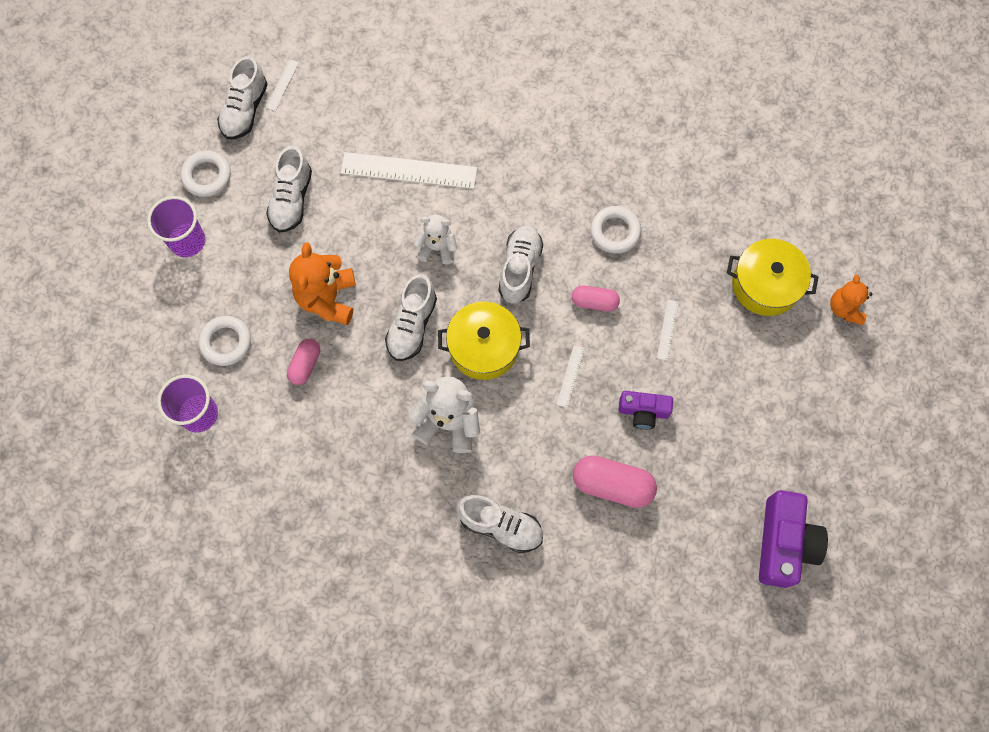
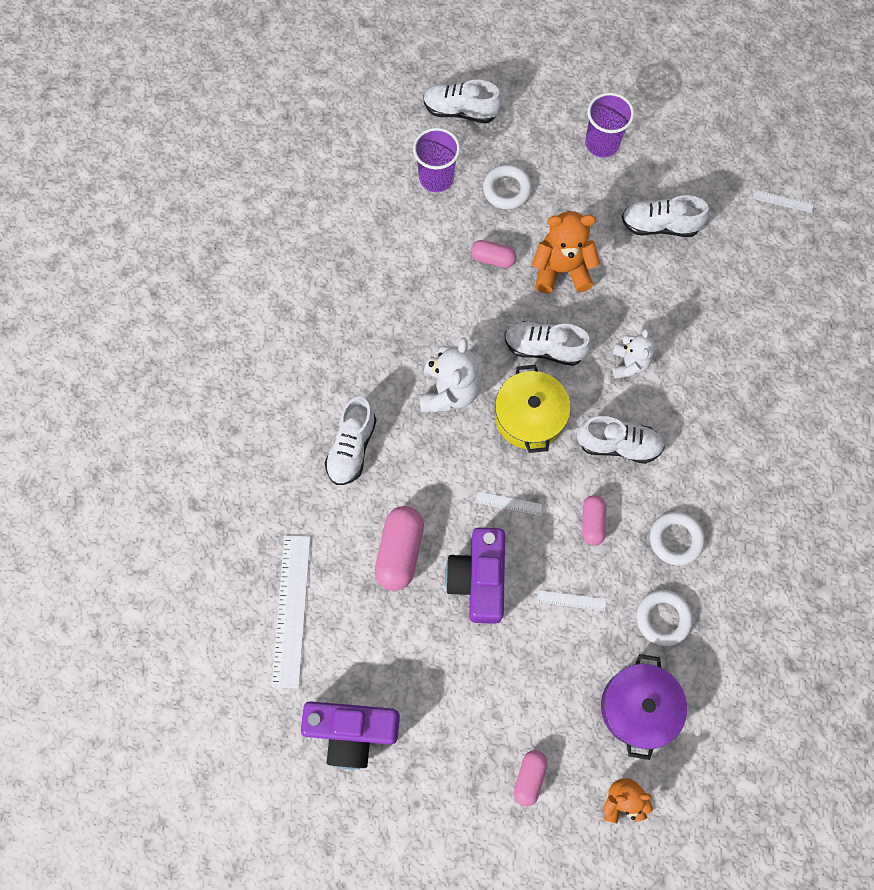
camera: 85 degrees right, 0 degrees up
(207, 176) = (671, 150): white ring -> white ring (663, 618)
(245, 110) = (748, 172): white shoe -> white shoe (460, 111)
(409, 170) = (710, 328): white ruler -> white ruler (291, 610)
(643, 412) = (479, 579): purple camera -> purple camera, size x1.68
(765, 285) = (638, 707): yellow pot -> purple pot
(826, 385) = (529, 777): none -> pink capsule

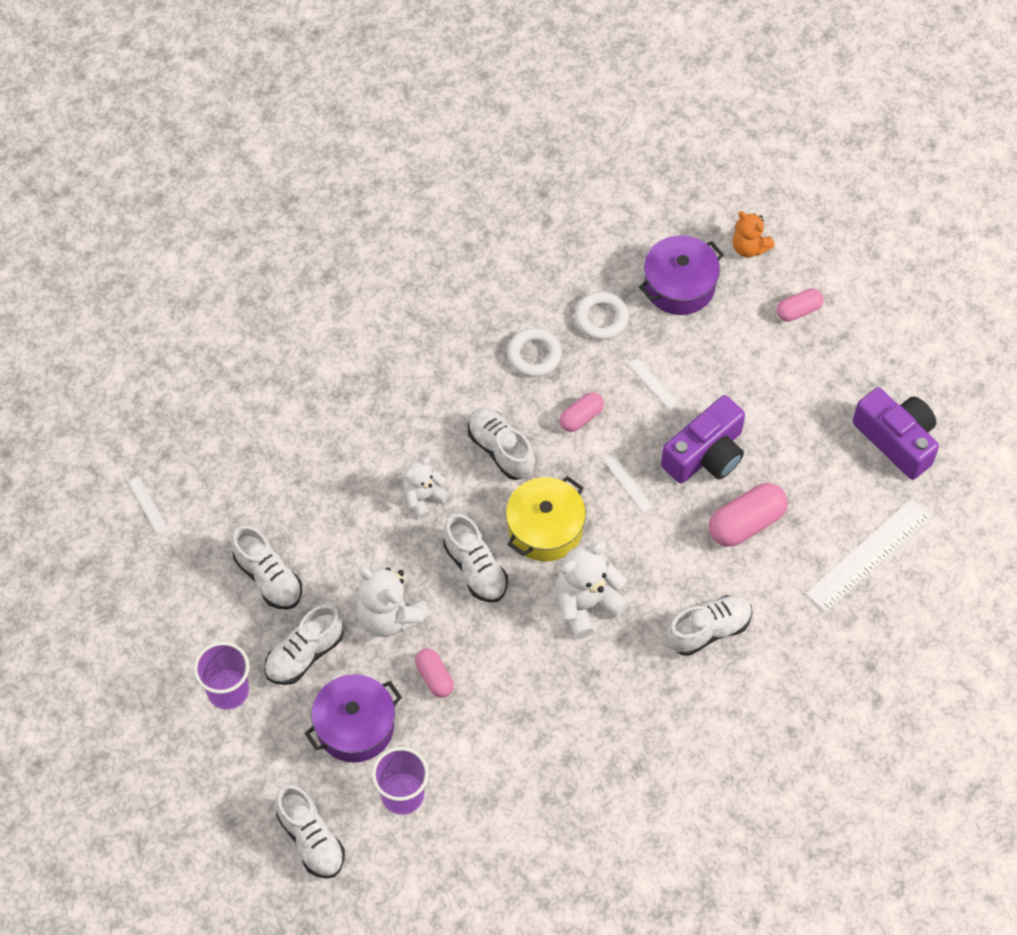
camera: 135 degrees left, 10 degrees down
(506, 190) = (355, 726): white ring -> purple pot
(561, 270) = (389, 616): orange teddy bear -> white teddy bear
(584, 202) = (304, 654): none -> white shoe

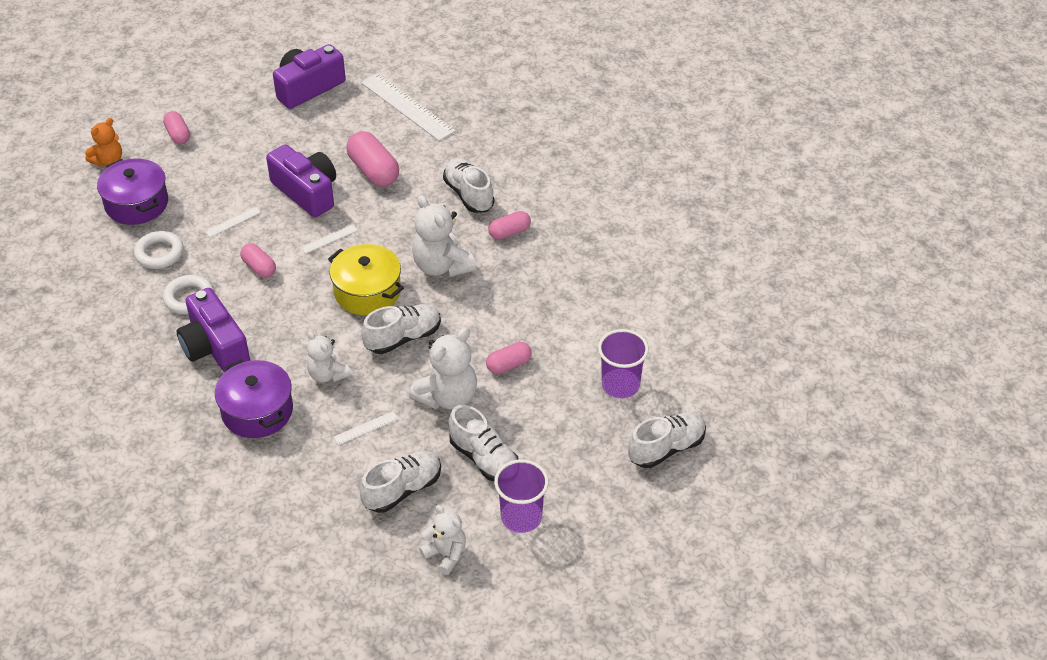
camera: 90 degrees left, 15 degrees down
(148, 505) = (312, 596): white ruler -> white ruler (366, 428)
(187, 620) = (445, 554): none -> white teddy bear
(355, 726) = (556, 419): purple pot -> purple pot (257, 411)
(464, 387) = (214, 347): none -> purple camera
(501, 450) = (284, 321): white shoe -> none
(644, 677) = (509, 232): none -> pink capsule

